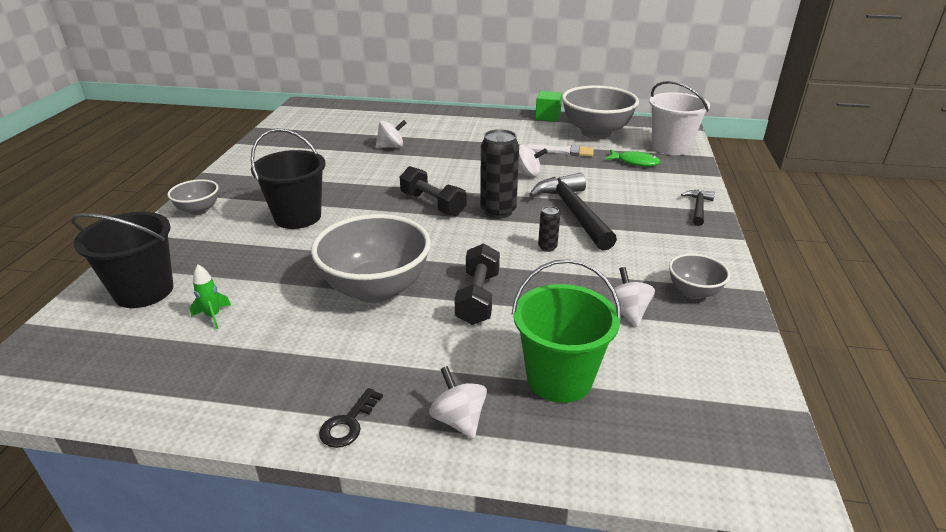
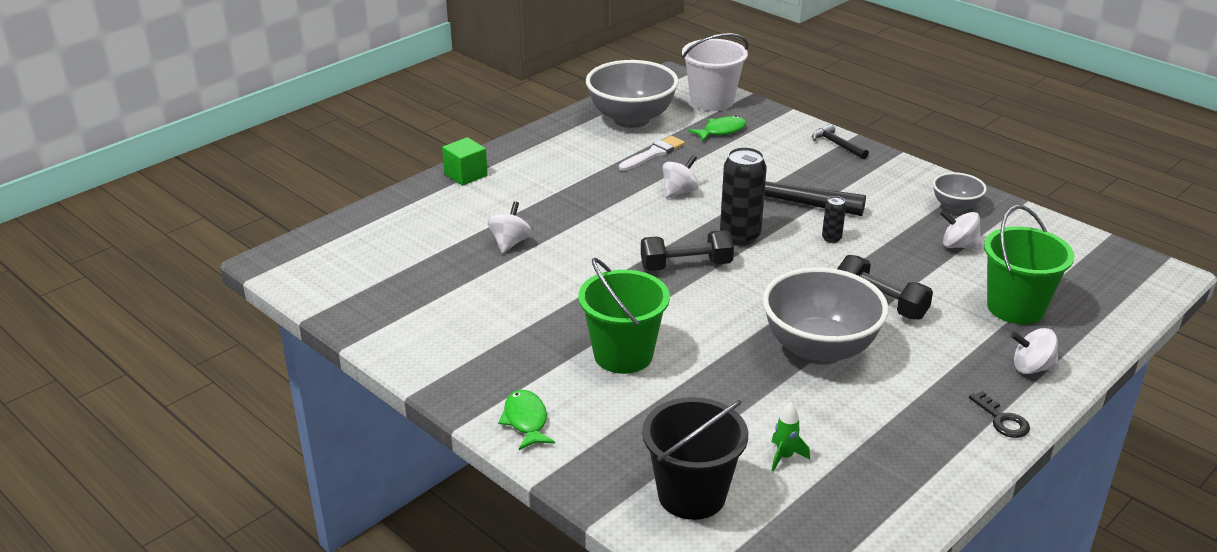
camera: 55 degrees left, 0 degrees up
(198, 210) = (526, 421): grey bowl -> green fish
(297, 217) = (623, 355): black bucket -> green bucket
(547, 117) = (556, 126): green cube -> green cube (465, 175)

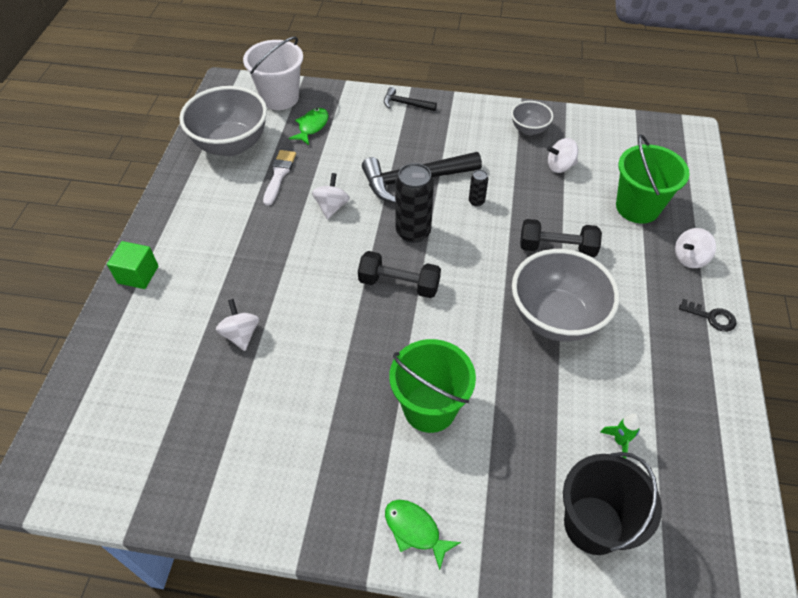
camera: 35 degrees left, 20 degrees up
(686, 266) = (399, 284): black dumbbell -> black dumbbell turned 60 degrees clockwise

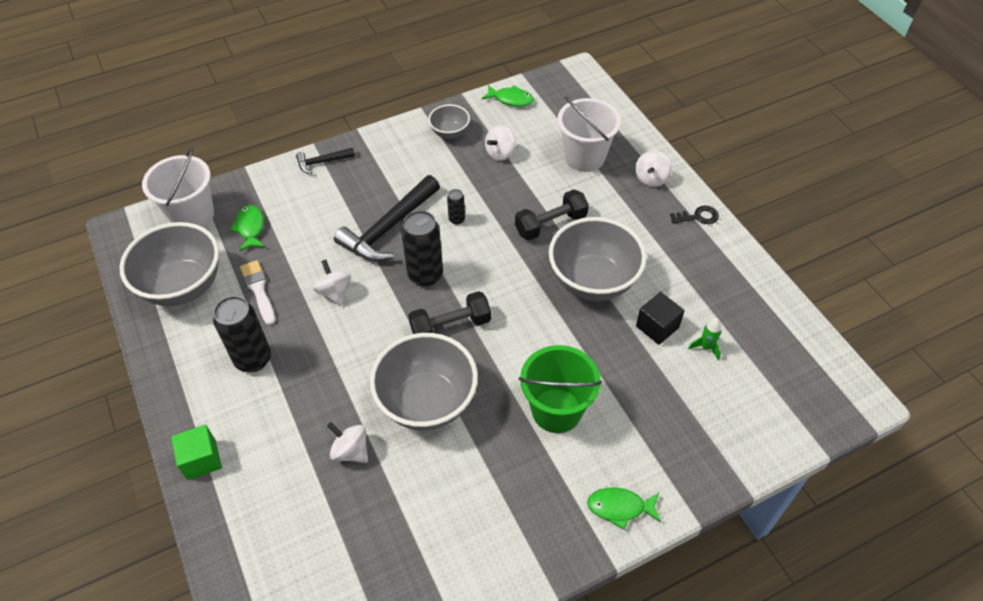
camera: 35 degrees left, 0 degrees up
(232, 223) = (253, 359): none -> black can
(329, 333) = (427, 402): none -> grey bowl
(585, 393) = (657, 327): none -> black cube
(593, 524) = (733, 418): black bucket -> none
(607, 127) = (511, 99): none -> green fish
(637, 207) = (584, 157): green bucket -> white bucket

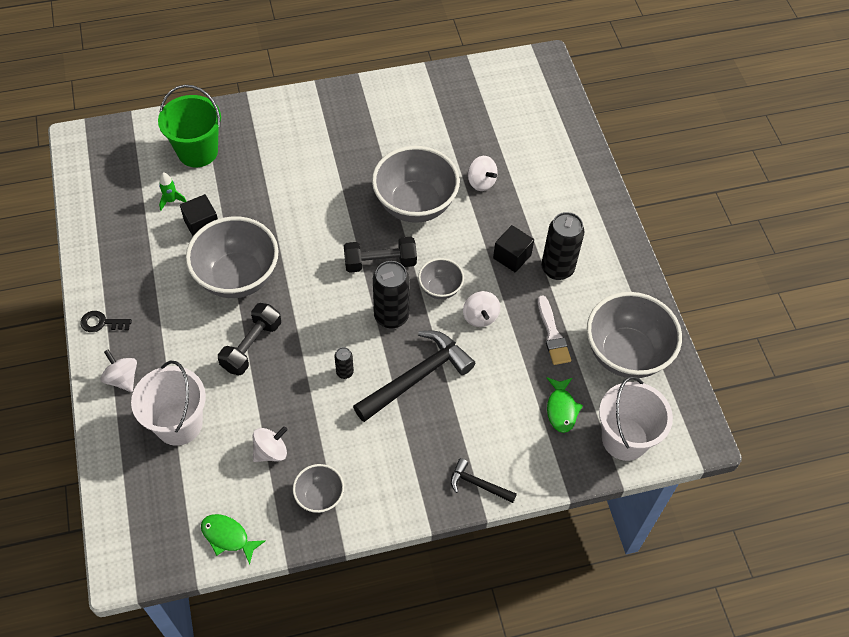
camera: 170 degrees left, 5 degrees up
(201, 459) = (596, 198): green cube -> none
(305, 362) = (512, 256): none -> black cube
(322, 162) = (478, 484): black hammer -> black hammer turned 150 degrees counterclockwise
(380, 312) = (440, 288): none -> grey bowl
(550, 224) = (251, 346): black dumbbell -> black dumbbell turned 45 degrees counterclockwise
(556, 410) = (315, 178): green bucket -> green bucket (197, 151)
(620, 507) = (295, 110): green fish -> none
(651, 179) = (122, 378): white spinning top -> white spinning top turned 75 degrees counterclockwise

